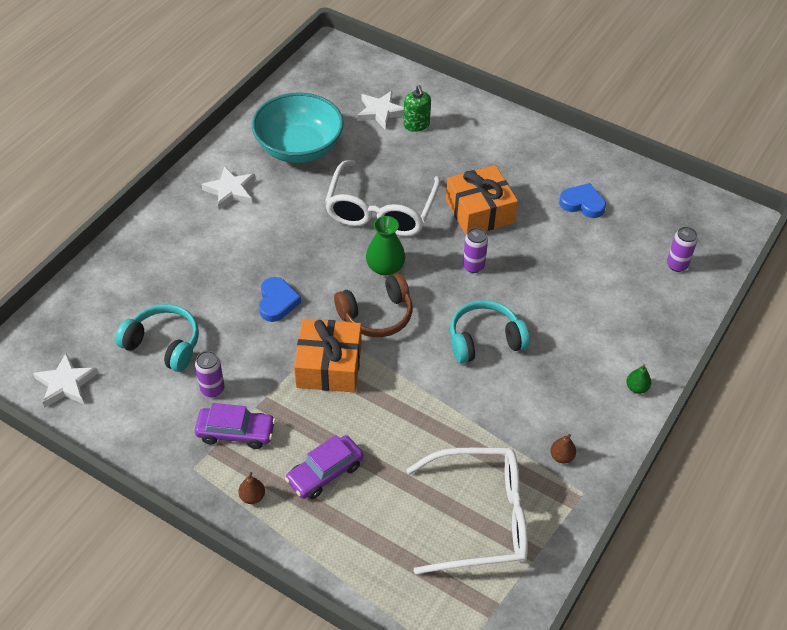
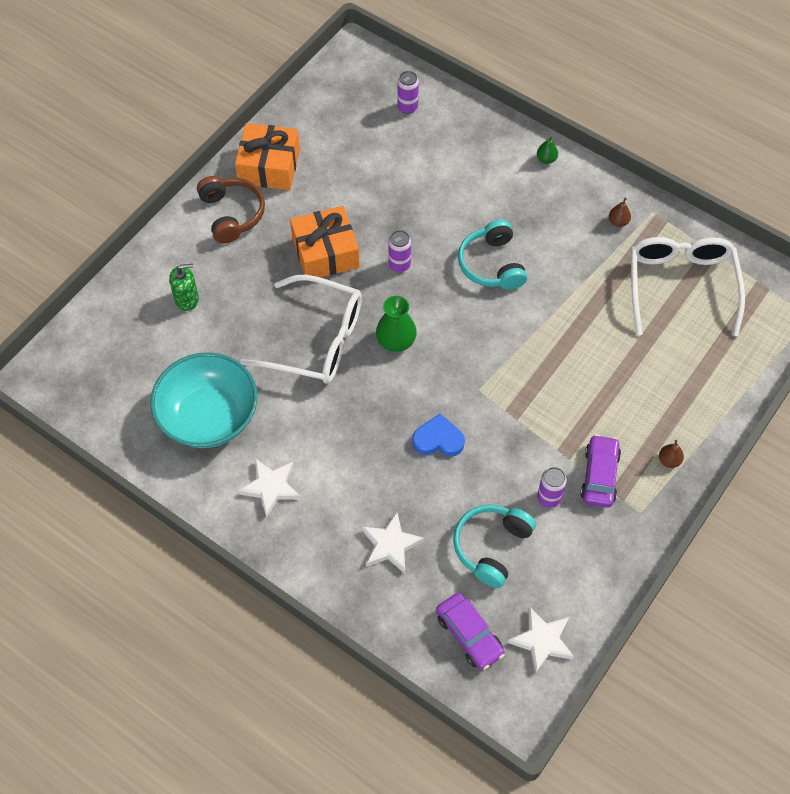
camera: 85 degrees left, 10 degrees up
(325, 473) = (641, 401): purple car -> purple car (469, 634)
(329, 366) = (520, 394): orange gift -> orange gift (269, 166)
(376, 315) = (459, 351): brown headphones -> brown headphones (232, 214)
(380, 112) = (160, 332): white star -> white star (390, 545)
(582, 203) = (323, 167): blue heart -> none

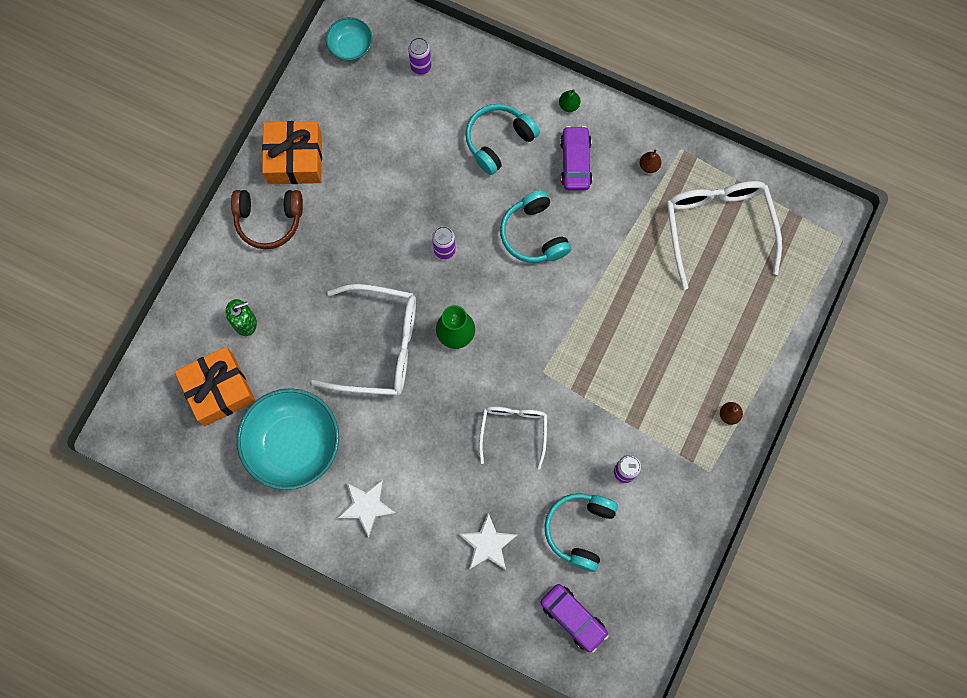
camera: 10 degrees left, 15 degrees up
(232, 214) = (269, 220): brown headphones -> brown headphones turned 120 degrees clockwise
(325, 253) = (370, 248): orange gift -> orange gift (219, 390)
(344, 82) = (350, 46): none -> turquoise bowl
(438, 439) = (513, 430): blue heart -> white glasses
(471, 179) = (498, 141): none -> turquoise headphones
(542, 641) = (638, 612): white star -> none
(599, 476) = (667, 441): purple car -> purple car (575, 162)

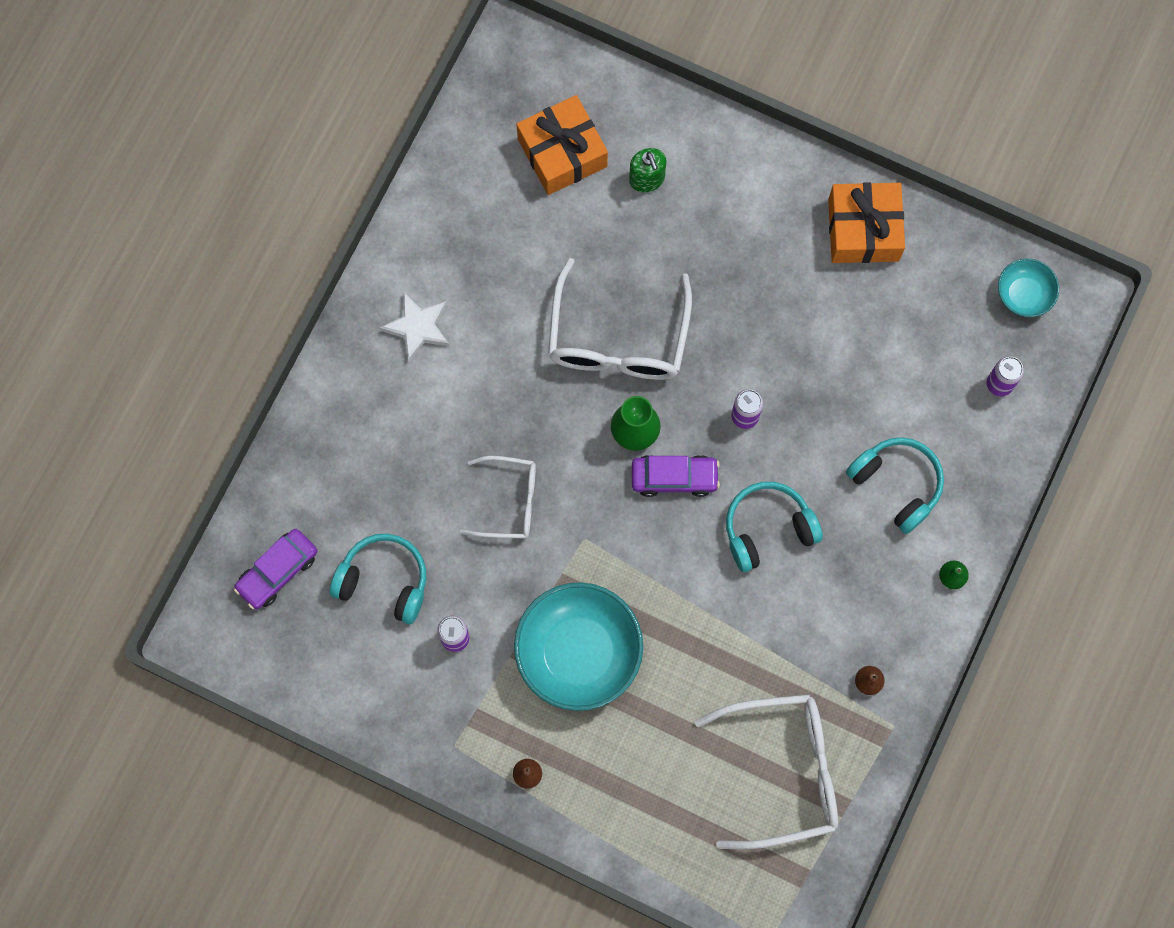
camera: 90 degrees right, 0 degrees up
(269, 220) = (780, 202): brown headphones -> none
(293, 444) = (495, 241): turquoise bowl -> turquoise bowl (578, 652)
(487, 544) = (369, 470): white star -> none
(575, 162) = (870, 584): purple car -> purple car (674, 477)

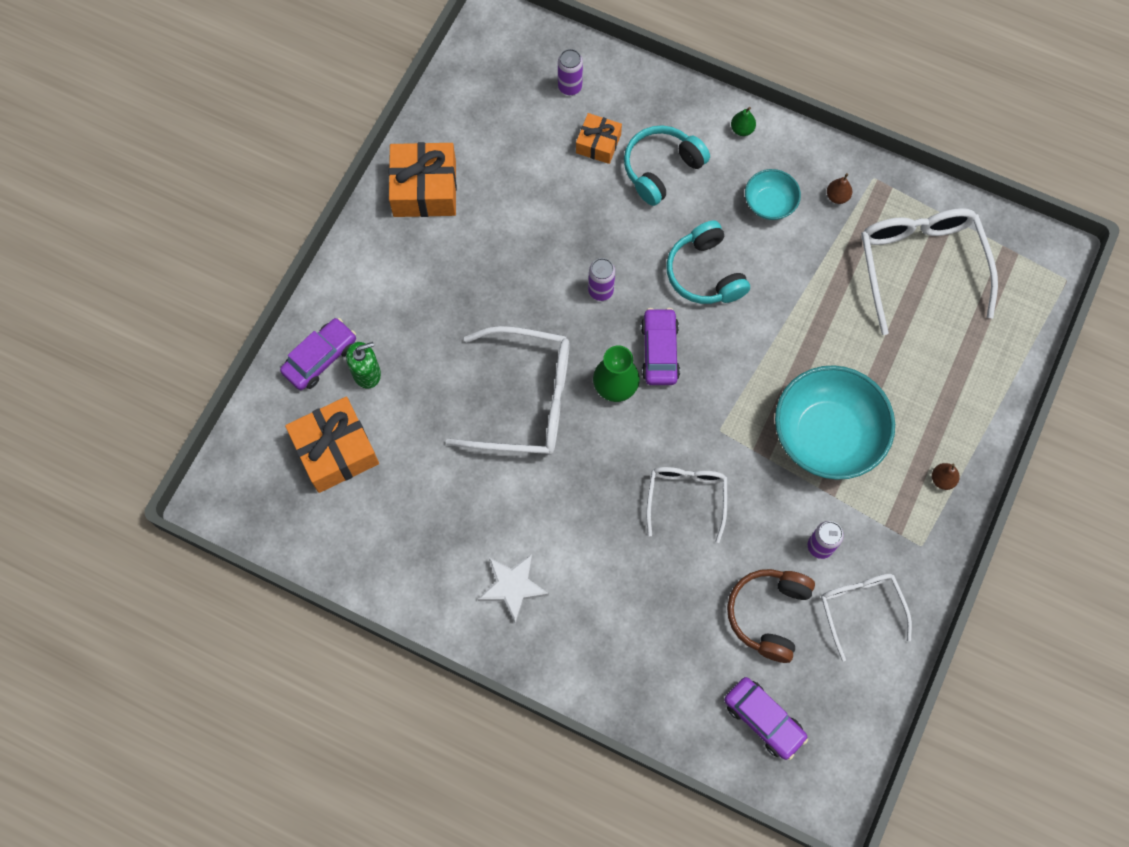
camera: 90 degrees left, 5 degrees down
(384, 581) = (768, 614): turquoise headphones -> brown headphones
(388, 676) = (860, 608): none -> white glasses
(663, 133) = (320, 358): none -> purple car
(926, 415) = (598, 144): none -> orange gift
(1024, 294) = (488, 65): turquoise bowl -> turquoise bowl (769, 203)

